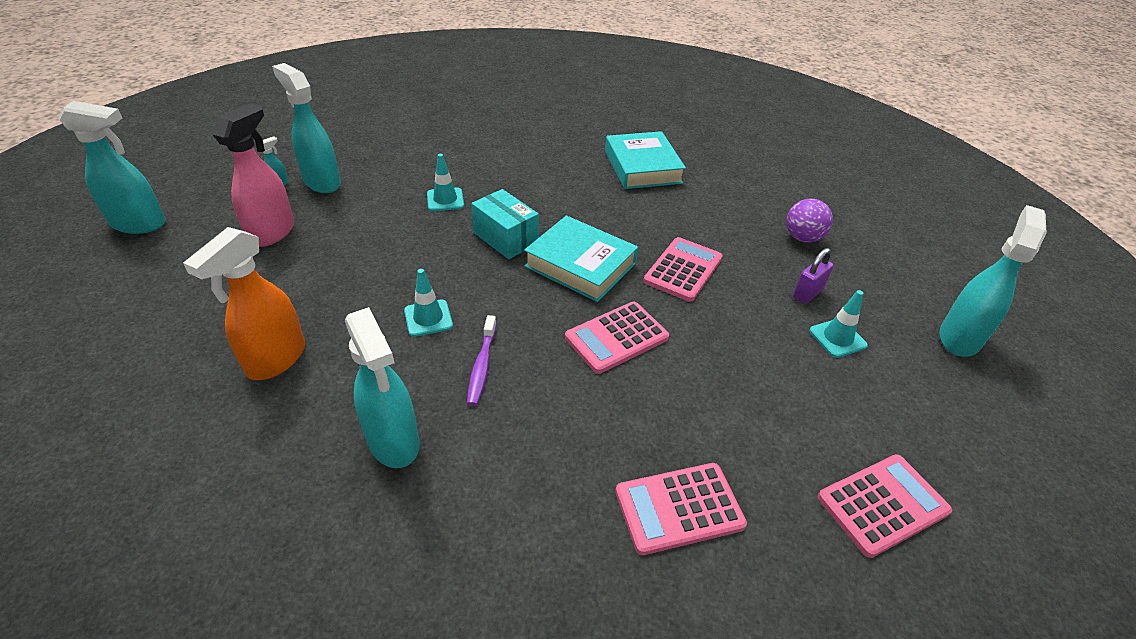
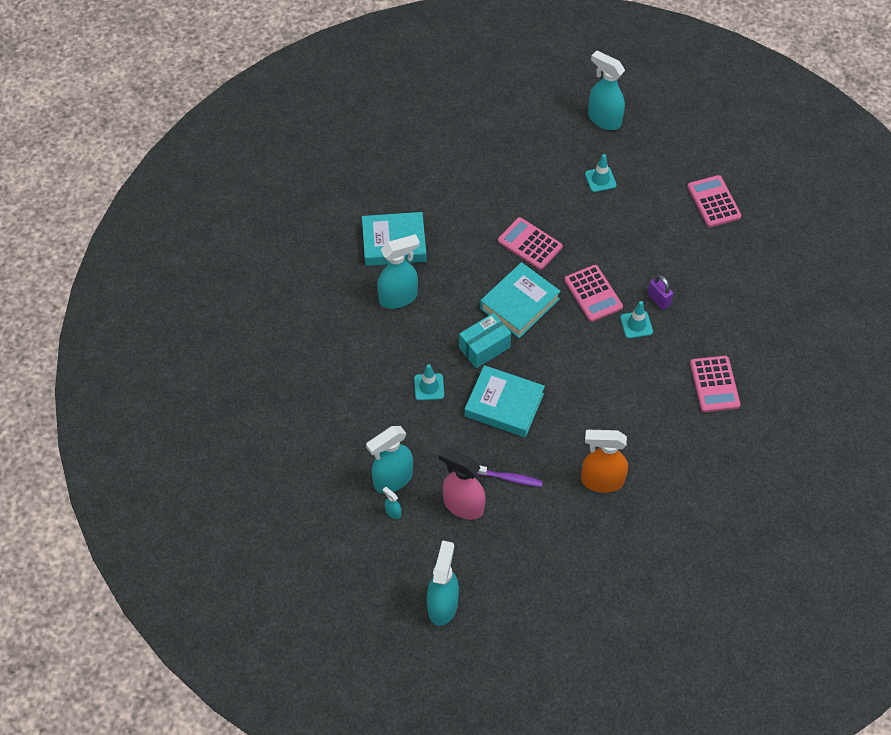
camera: 80 degrees left, 15 degrees up
(276, 359) = (601, 481): orange spray bottle -> orange spray bottle turned 150 degrees clockwise
(393, 441) = (668, 412): turquoise spray bottle -> turquoise spray bottle (398, 297)
(417, 258) = (504, 405): none -> turquoise book
(428, 318) = (568, 397): turquoise traffic cone -> turquoise traffic cone (636, 325)
(482, 366) = (613, 368): purple toothbrush -> purple toothbrush (509, 478)
(679, 508) = (713, 286): pink calculator -> pink calculator (714, 384)
(802, 238) = (500, 164): purple ball -> none
(807, 293) = (559, 181): purple padlock -> purple padlock (658, 300)

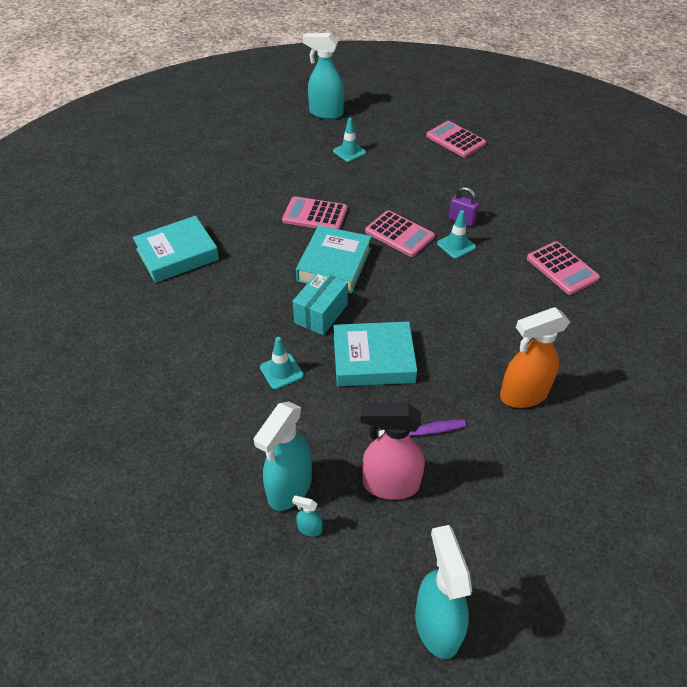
camera: 25 degrees left, 10 degrees down
(398, 297) = (205, 299): turquoise spray bottle -> none

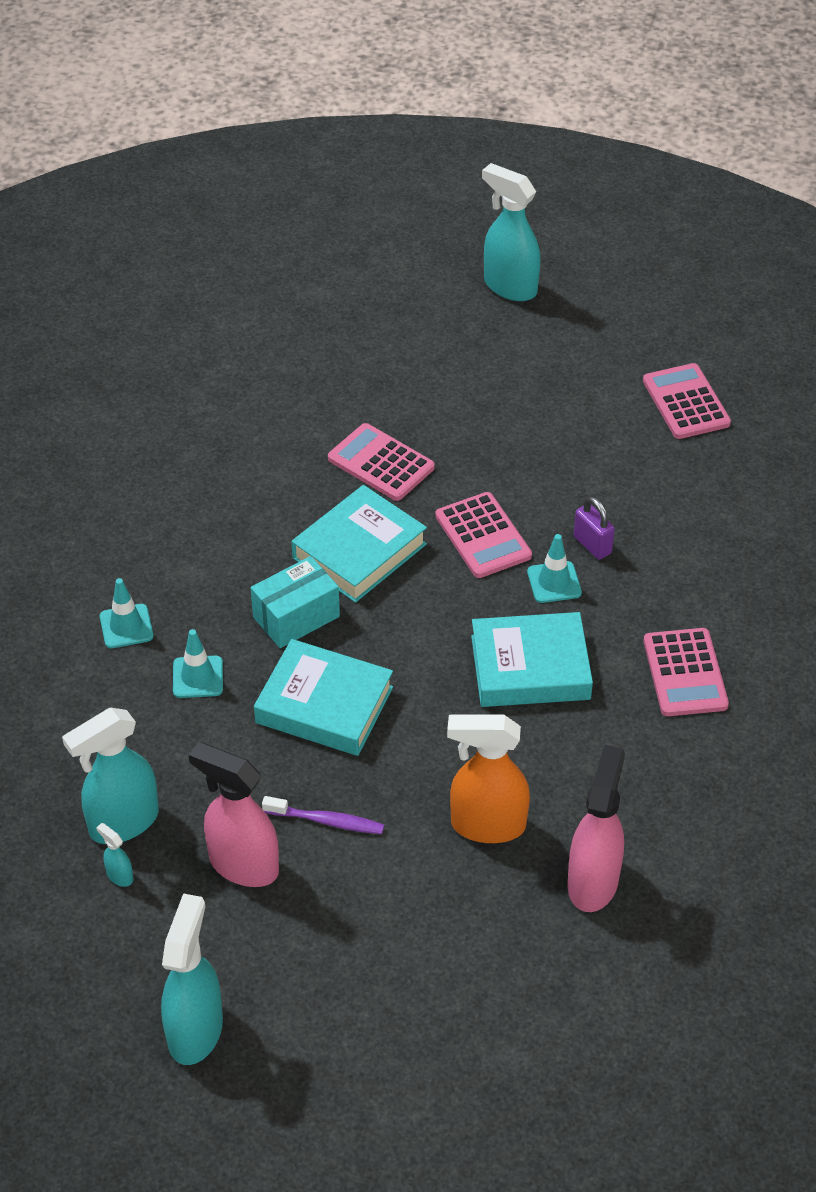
camera: 25 degrees right, 0 degrees up
(177, 254) = (156, 461): turquoise book -> turquoise book (530, 667)
(349, 152) = (501, 371): turquoise traffic cone -> turquoise traffic cone (126, 626)
(608, 404) = (593, 881): none -> pink spray bottle

